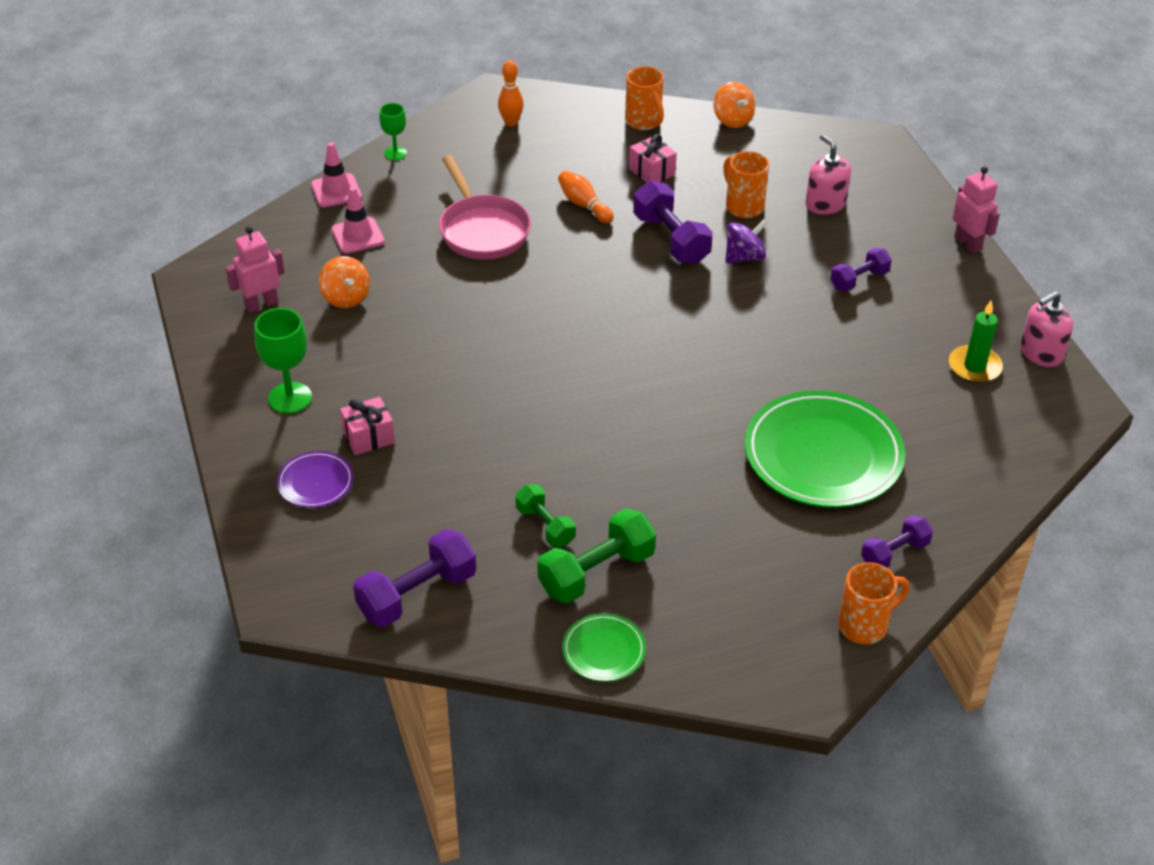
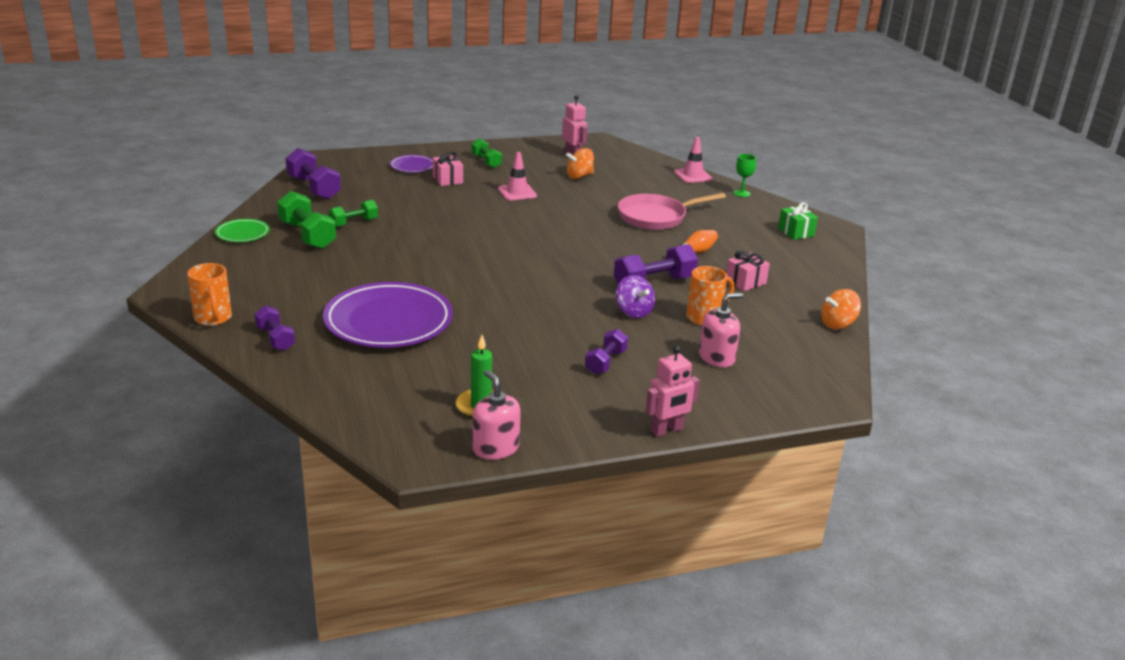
camera: 90 degrees right, 15 degrees down
(290, 398) = (486, 161): green goblet -> green dumbbell
(358, 236) = (644, 181): pink traffic cone -> pink traffic cone (517, 192)
(511, 122) = (796, 232): orange bowling pin -> green gift
(644, 122) = (818, 284): orange mug -> none
(823, 455) = (388, 321): green plate -> purple plate
(859, 280) = (605, 362): purple dumbbell -> purple dumbbell turned 60 degrees clockwise

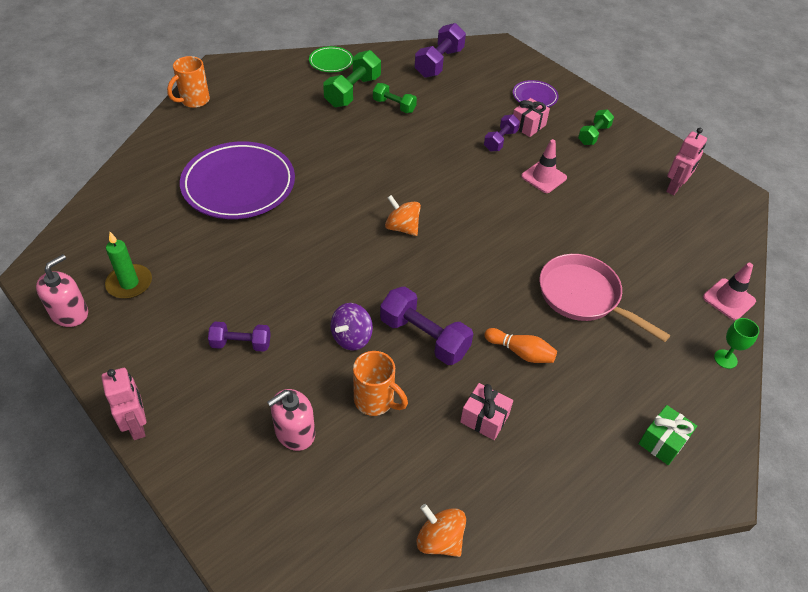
camera: 65 degrees right, 20 degrees up
(275, 339) = (181, 139): purple dumbbell -> purple dumbbell (500, 141)
(579, 176) = (627, 208): orange spinning top -> orange spinning top (402, 227)
(667, 430) = (137, 425): pink robot -> pink robot turned 150 degrees counterclockwise
(716, 357) = (295, 432): pink soap dispenser -> pink soap dispenser turned 105 degrees clockwise

